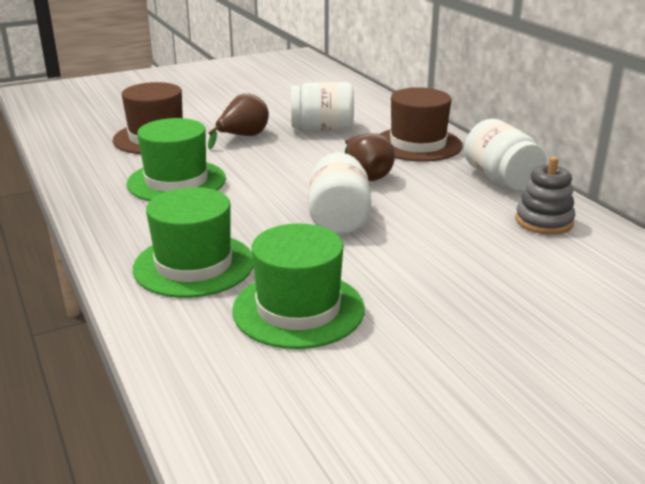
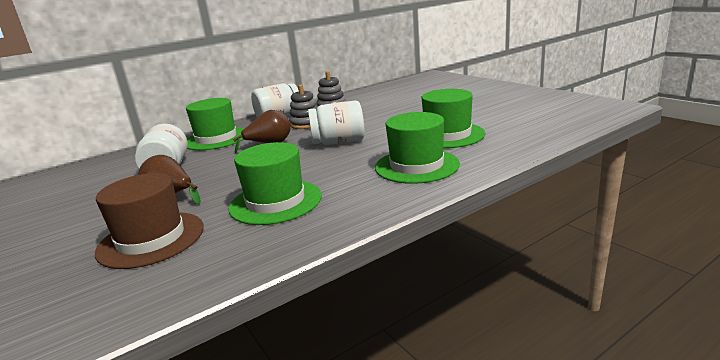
camera: 95 degrees left, 5 degrees down
(418, 144) = (216, 138): brown hat -> green hat
(448, 198) = (306, 124): none -> grey stacking toy

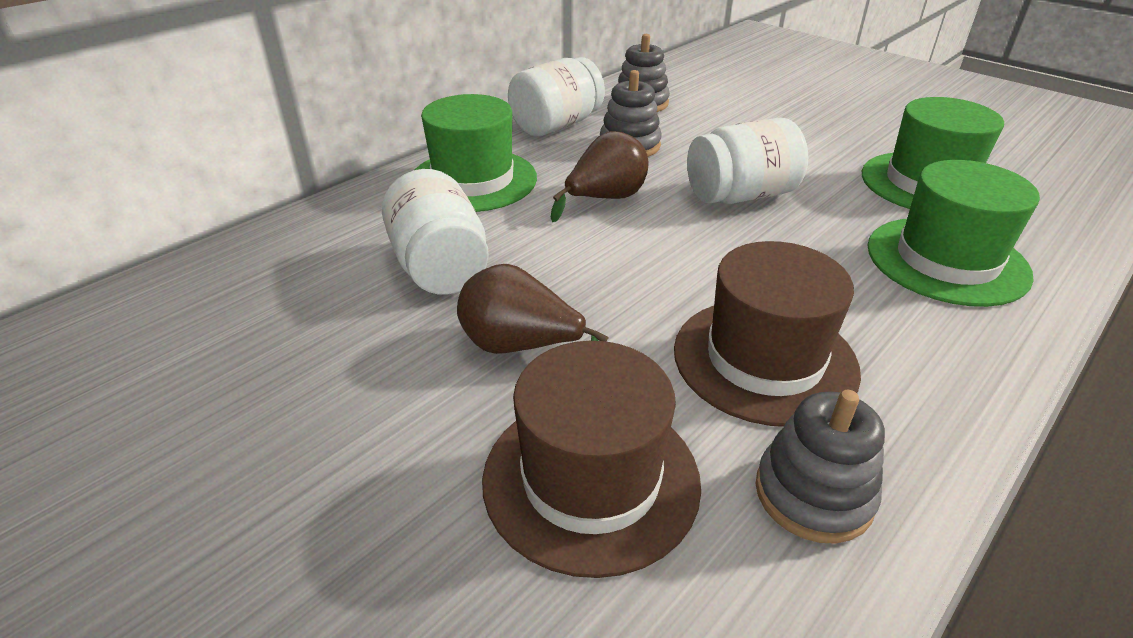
camera: 15 degrees left, 15 degrees up
(241, 247) = (813, 494): none -> grey stacking toy
(275, 202) = (764, 359): green hat -> brown hat

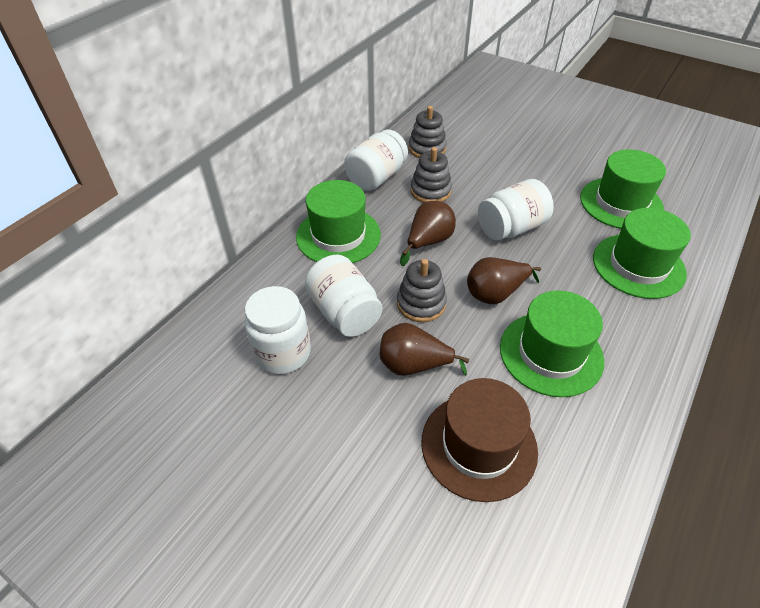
camera: 10 degrees left, 10 degrees up
(320, 305) = (283, 353): none -> white jar
(691, 270) = (495, 293): none -> brown pear
(764, 359) = (551, 353): brown hat -> green hat
(813, 494) = (592, 435): grey stacking toy -> grey stacking toy (421, 303)

